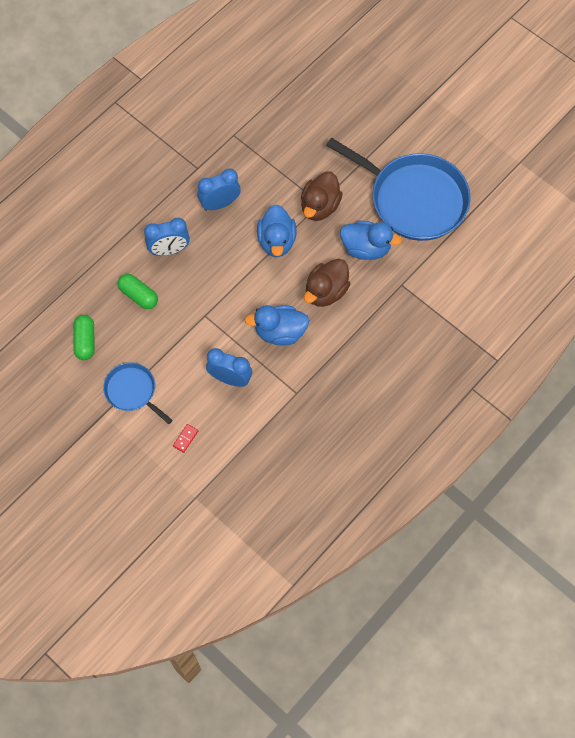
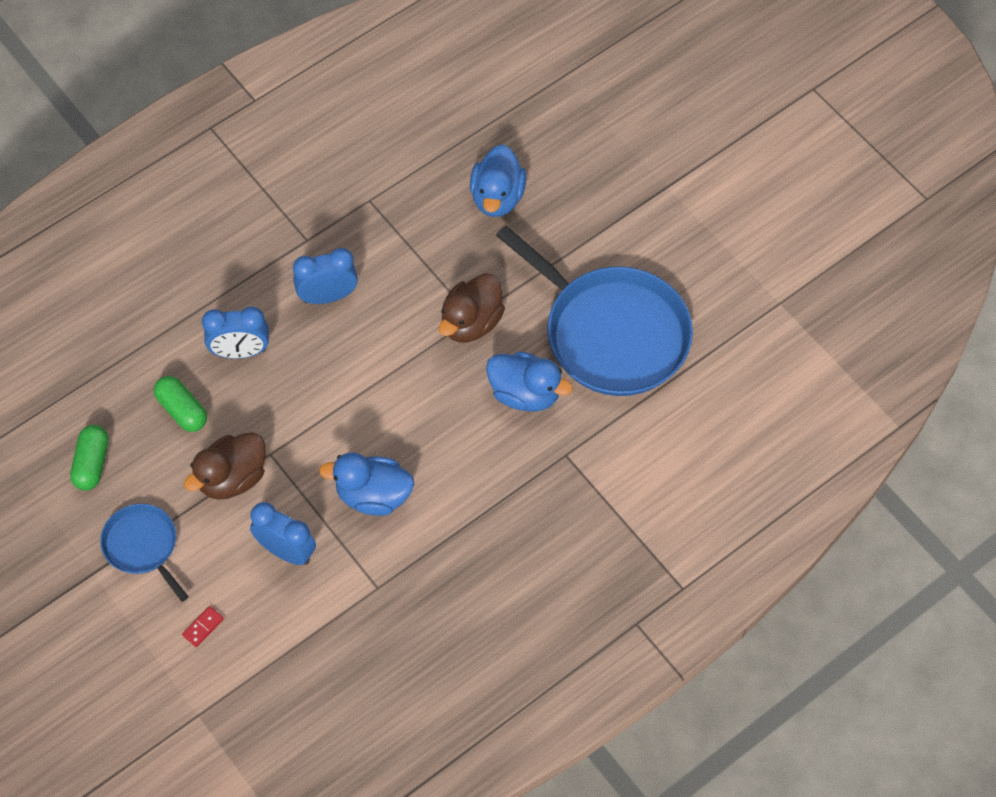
camera: 10 degrees right, 5 degrees down
(276, 241) = (397, 363): blue duck -> blue duck (497, 197)
(326, 292) = (453, 447): brown duck -> brown duck (232, 478)

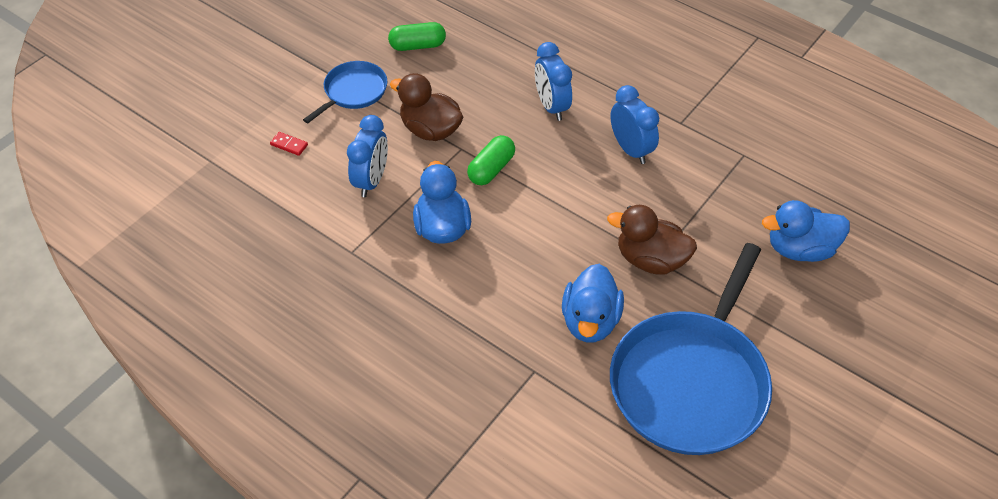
camera: 75 degrees right, 10 degrees down
(182, 410) = (483, 85): green capsule -> green capsule (491, 169)

